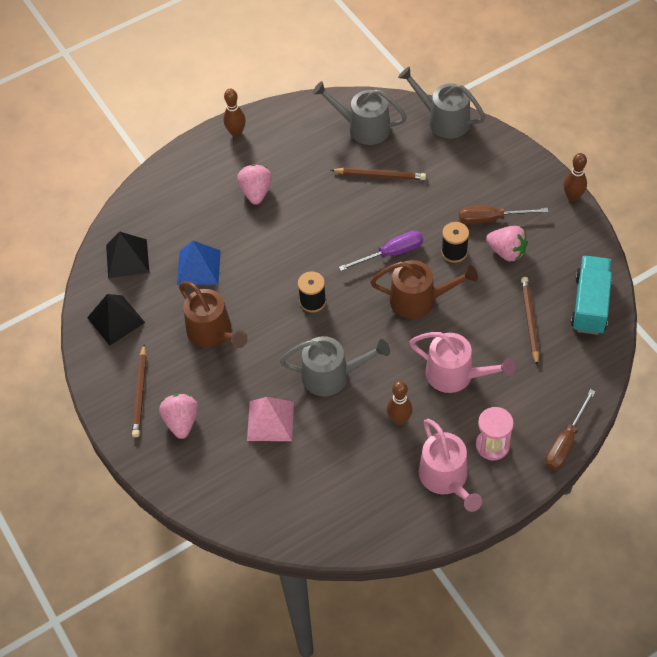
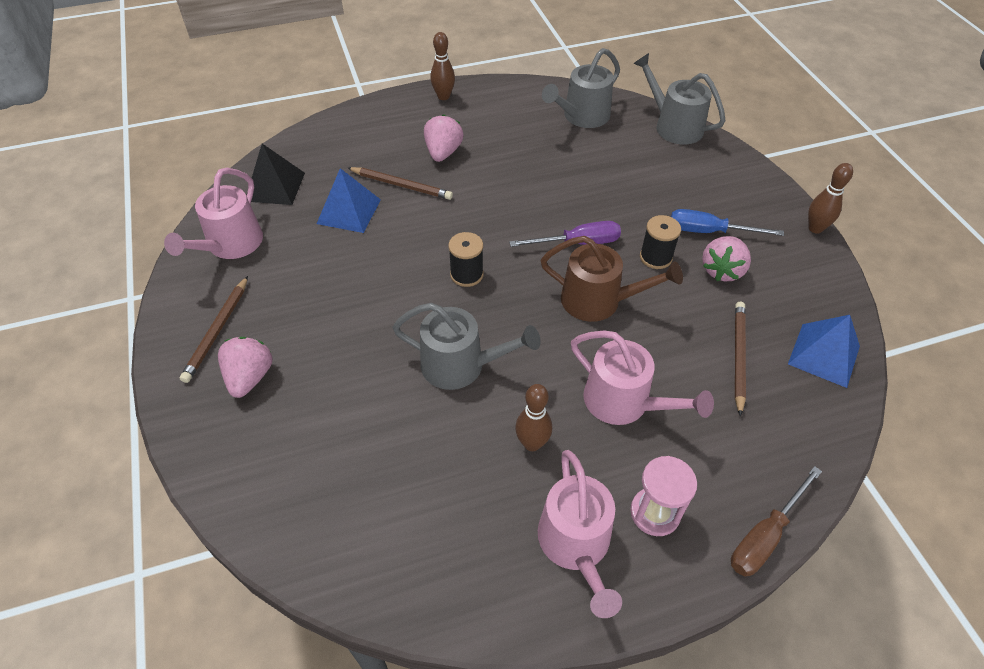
camera: 10 degrees right, 5 degrees down
(116, 320) = (230, 245): black pyramid -> pink watering can
(213, 332) = (335, 282): brown watering can -> none
(270, 421) = (361, 403): pink pyramid -> none
(363, 127) = (582, 116): grey watering can -> grey watering can turned 75 degrees counterclockwise
(380, 175) = (587, 163): brown pencil -> brown pencil (401, 185)
(491, 219) = (709, 231): brown screwdriver -> blue screwdriver
(507, 252) = (722, 270): pink strawberry -> pink strawberry turned 75 degrees clockwise
(590, 304) = (824, 355): turquoise truck -> blue pyramid

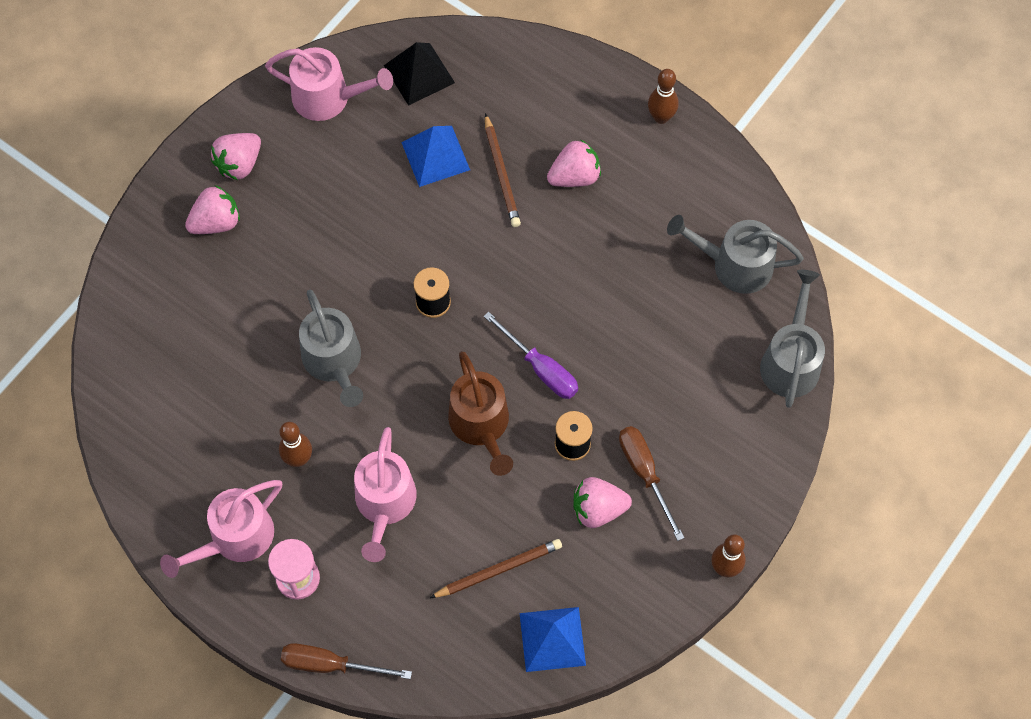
camera: 55 degrees right, 15 degrees up
(217, 331) = (239, 164): brown pencil -> pink strawberry
(230, 245) = (328, 98): pink watering can -> pink watering can turned 150 degrees counterclockwise
(709, 231) = (645, 473): blue screwdriver -> brown screwdriver

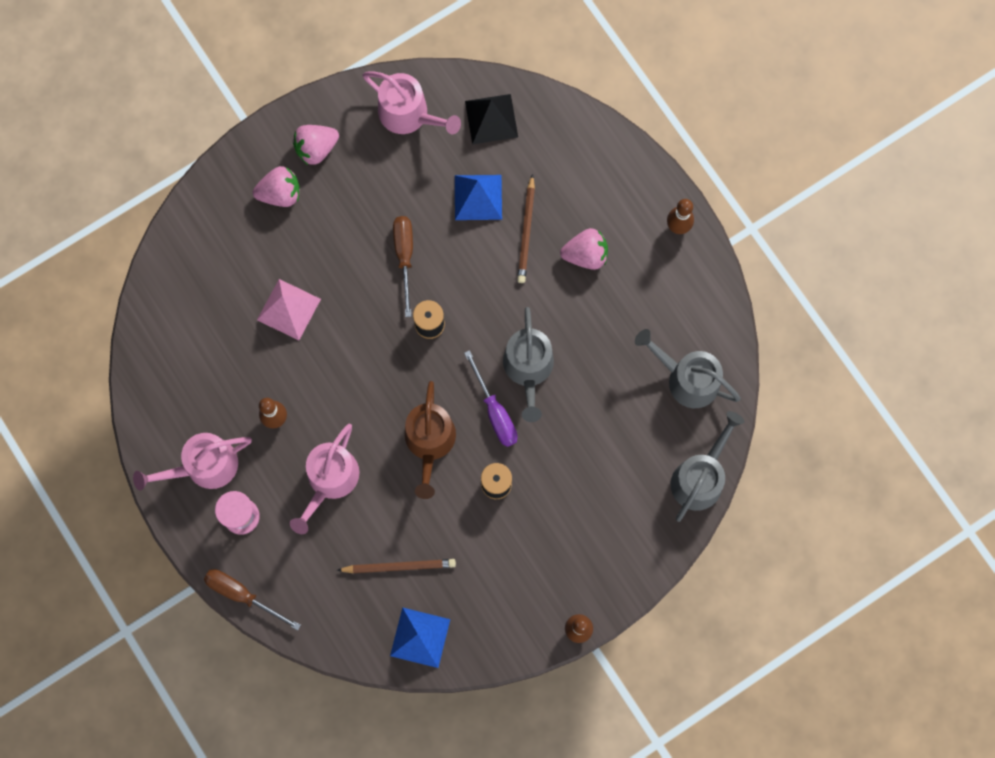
camera: 20 degrees right, 10 degrees up
(270, 338) = (288, 309): none -> pink pyramid
(334, 361) = (332, 347): grey watering can -> grey watering can (528, 369)
(598, 509) = (496, 545): pink strawberry -> none
(645, 473) = (544, 529): brown screwdriver -> brown screwdriver (404, 256)

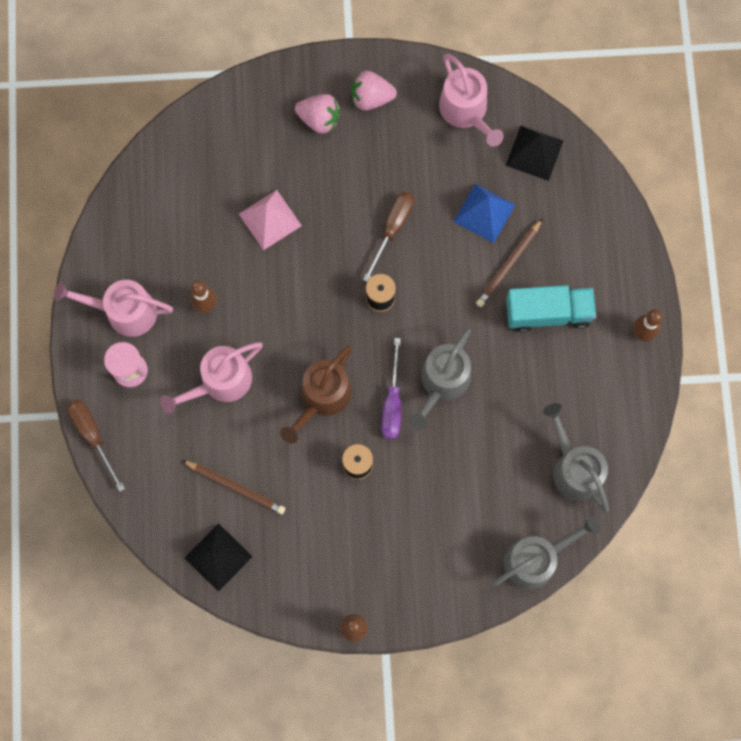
camera: 30 degrees right, 0 degrees up
(420, 637) = (218, 557): blue pyramid -> black pyramid
(585, 255) = (548, 313): pink strawberry -> turquoise truck

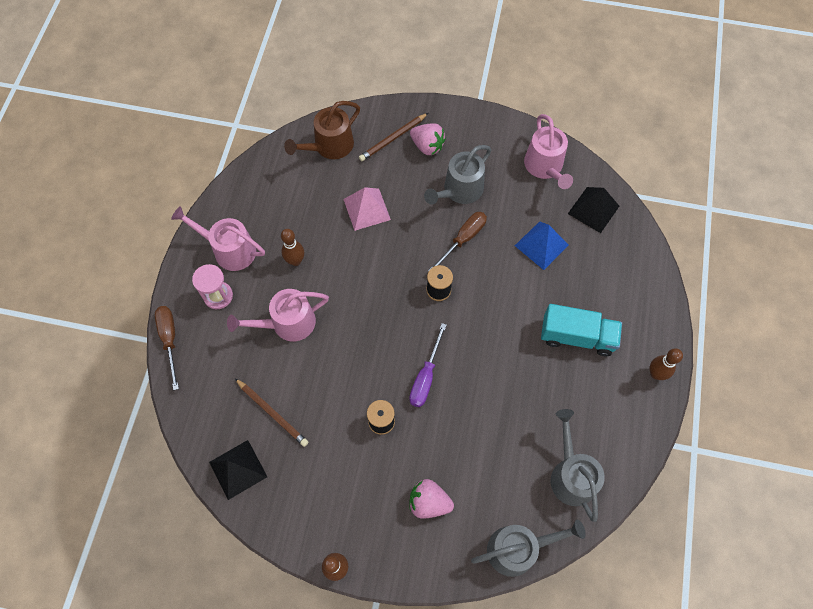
camera: 15 degrees right, 10 degrees down
(322, 397) = (367, 357): brown watering can -> brown watering can (329, 146)
(371, 98) = (472, 140): pink strawberry -> pink strawberry (429, 502)
(442, 382) = (472, 371): grey watering can -> grey watering can (459, 190)
(508, 265) = (552, 290): brown pencil -> brown pencil (393, 138)

